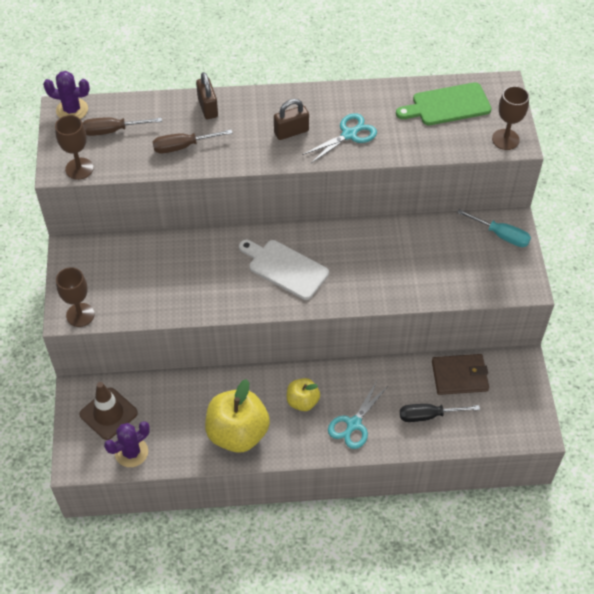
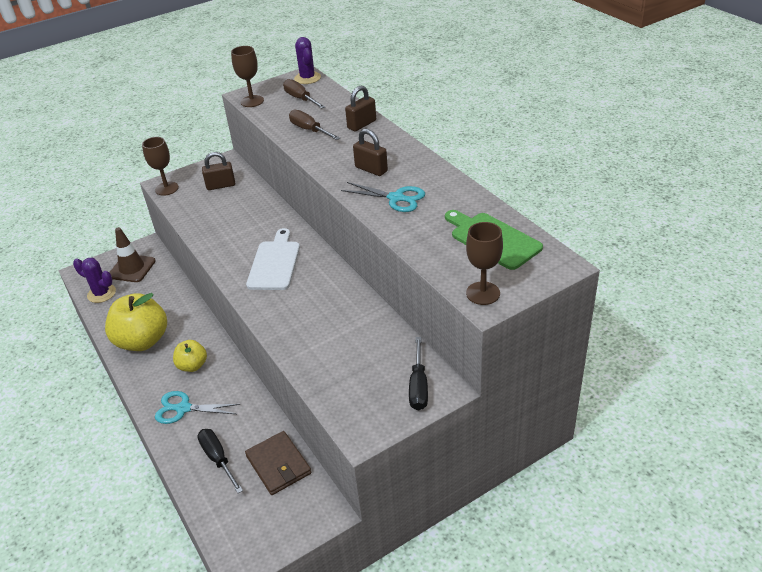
camera: 65 degrees right, 15 degrees down
(116, 267) = (221, 185): none -> brown padlock
(501, 235) = (418, 386): turquoise screwdriver -> black screwdriver

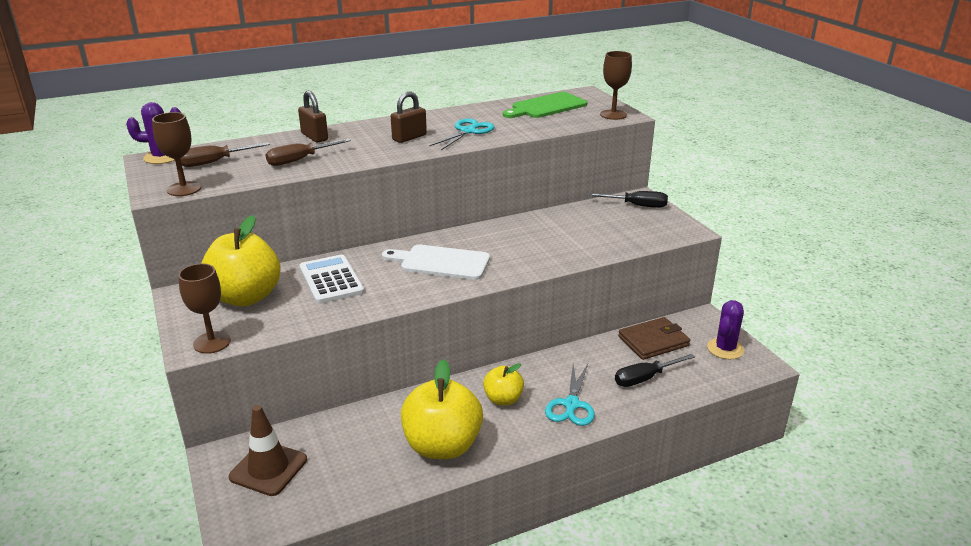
camera: 85 degrees left, 10 degrees down
(101, 293) = (313, 500): purple cactus -> purple cactus (725, 349)
(221, 185) = (245, 297): brown padlock -> yellow apple
(244, 215) = (331, 280): none -> white calculator

